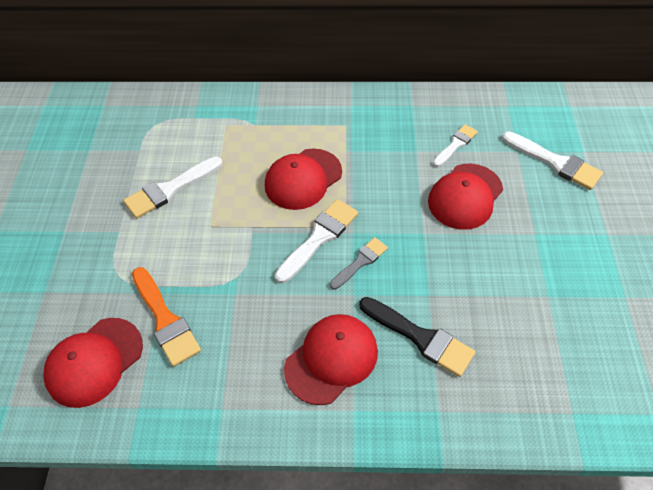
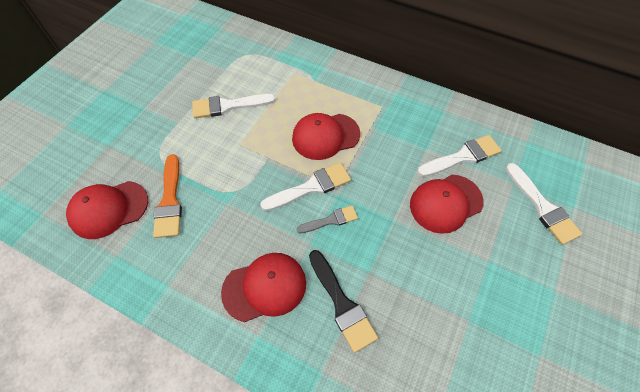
camera: 25 degrees right, 5 degrees up
(456, 144) = (462, 156): white brush -> white brush, size x1.57

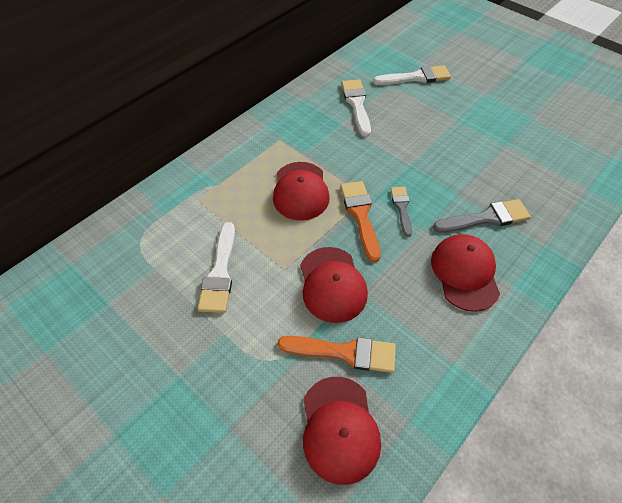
camera: 75 degrees left, 5 degrees down
(311, 187) = (360, 215): white brush -> orange brush
(342, 303) = (486, 218): black brush -> grey brush
(445, 203) = (401, 128): red cap -> red cap (332, 284)

